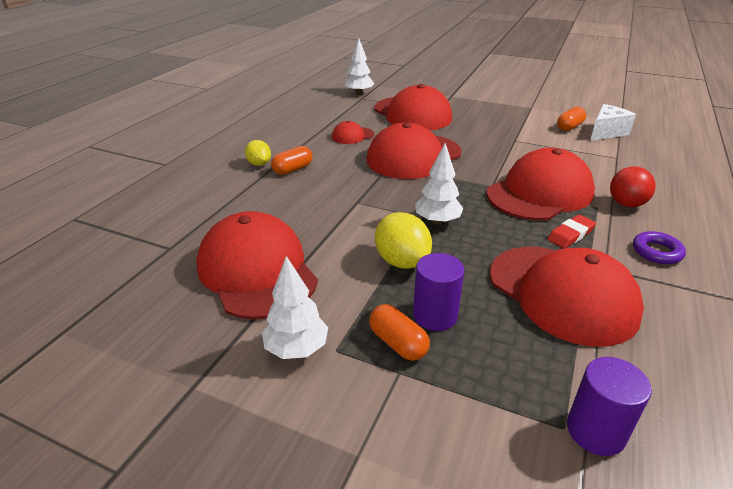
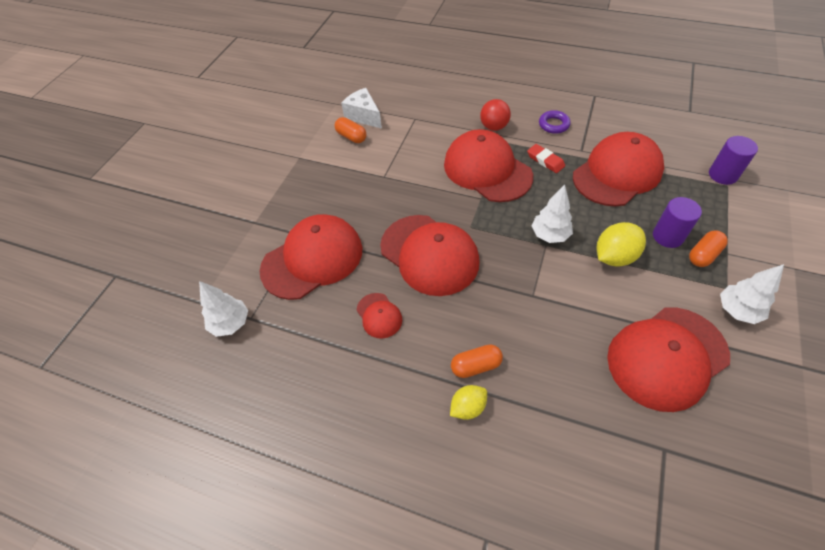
camera: 90 degrees left, 20 degrees up
(292, 169) = (476, 366): orange capsule -> orange capsule turned 60 degrees counterclockwise

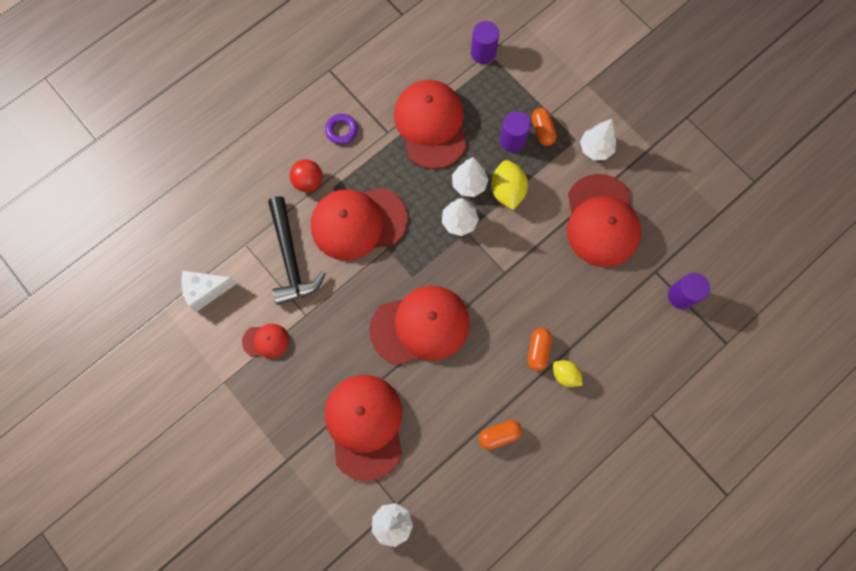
camera: 65 degrees left, 20 degrees up
(351, 137) = (229, 318): orange capsule -> orange capsule (499, 435)
(379, 315) = (455, 398): red cap -> red cap (266, 341)
(423, 146) = (291, 259): none -> black hammer
(468, 407) = (565, 375): yellow lemon -> yellow lemon turned 45 degrees counterclockwise
(545, 160) = (379, 168): red eraser -> none
(591, 225) = (469, 184): none -> white tree
(662, 499) = (681, 296): none -> purple cylinder

